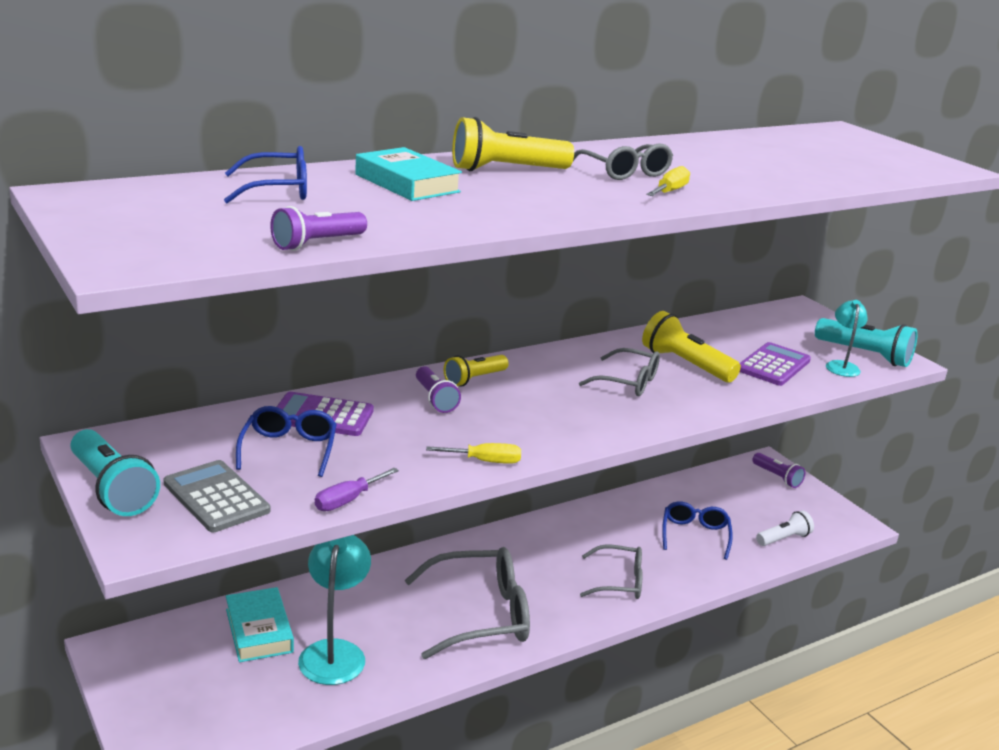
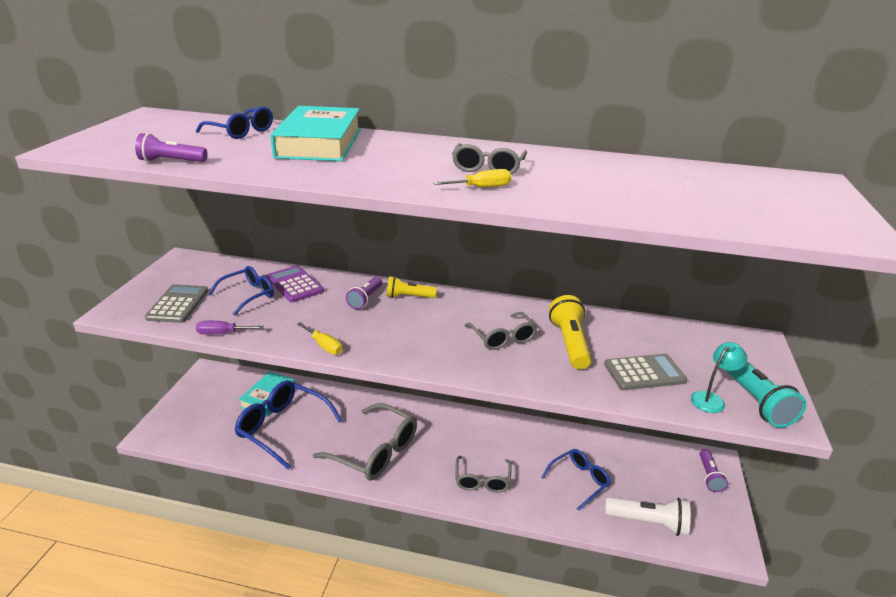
camera: 45 degrees right, 5 degrees up
(112, 489) = (151, 282): turquoise flashlight -> none
(334, 652) = (282, 427): turquoise lamp -> blue glasses
(407, 183) = (319, 143): turquoise book -> turquoise book, size x1.55
(506, 170) = (405, 149): yellow flashlight -> none
(619, 581) = (482, 481): grey glasses -> grey glasses turned 45 degrees clockwise
(773, 365) = (644, 373): purple calculator -> grey calculator
(783, 539) = (648, 522): white flashlight -> white flashlight, size x1.53

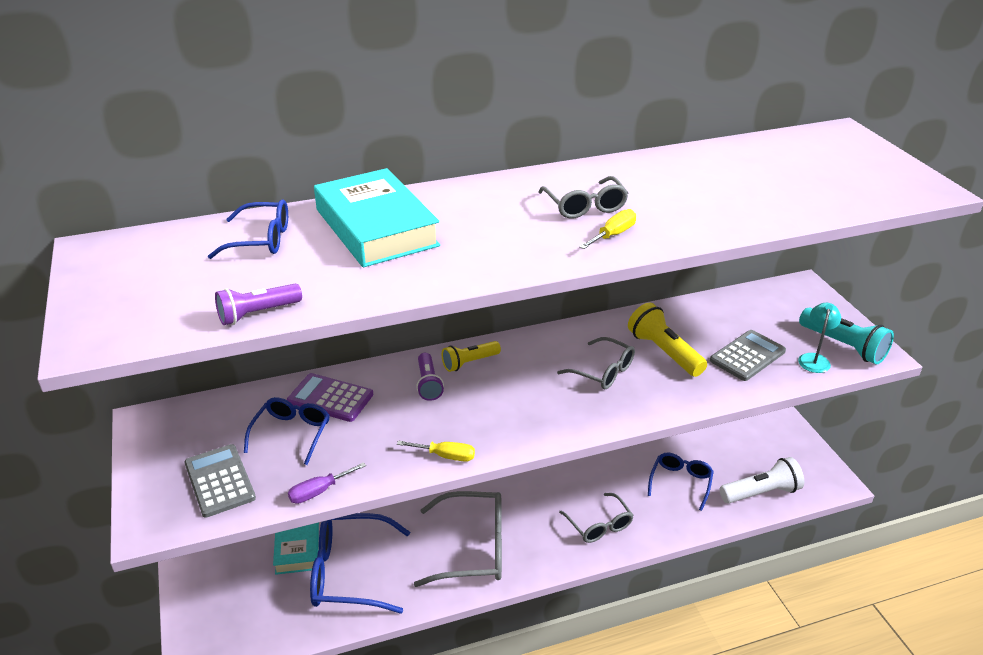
camera: 30 degrees left, 5 degrees up
(709, 476) = (776, 426): purple flashlight -> none

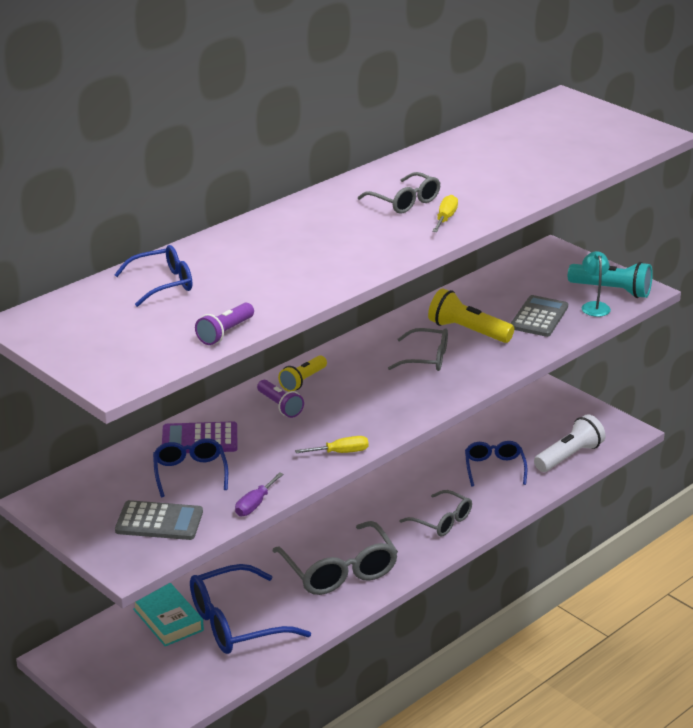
camera: 25 degrees left, 5 degrees down
(219, 481) = (159, 521): grey calculator -> grey calculator turned 150 degrees clockwise
(376, 227) = (249, 254): turquoise book -> none
(473, 548) = (339, 571): grey glasses -> grey glasses turned 90 degrees clockwise

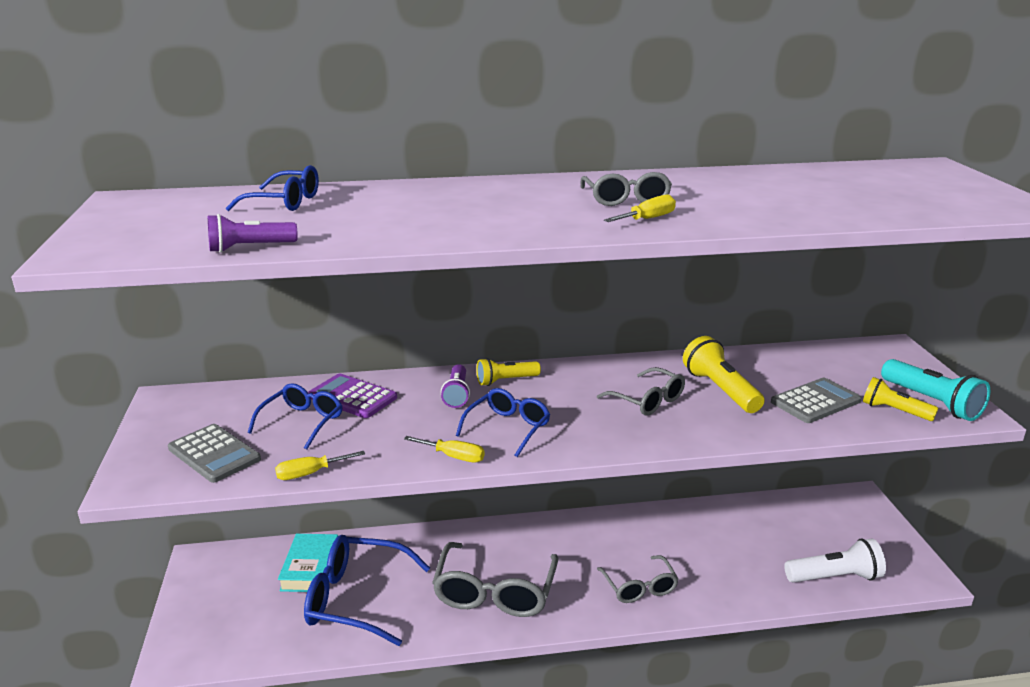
camera: 35 degrees right, 5 degrees down
(255, 504) = (310, 473): purple screwdriver -> yellow screwdriver
(494, 468) = (741, 556): blue glasses -> blue glasses (508, 428)
(594, 306) = (894, 411): turquoise lamp -> yellow flashlight

